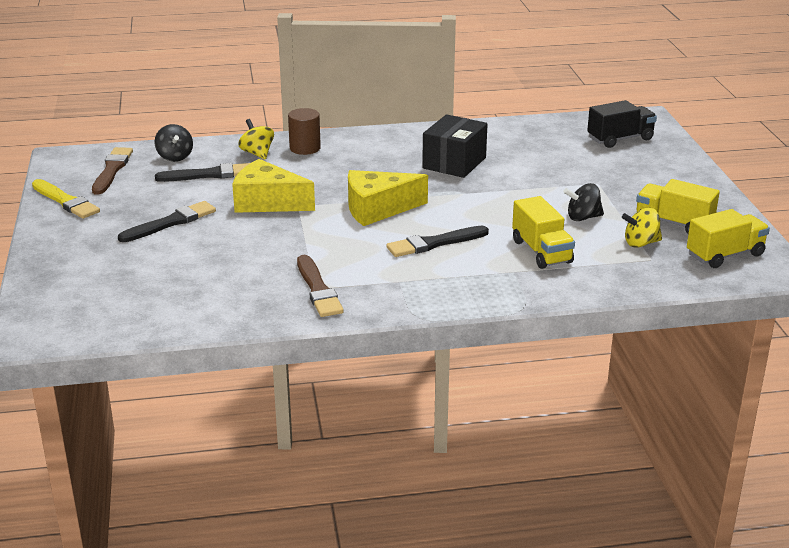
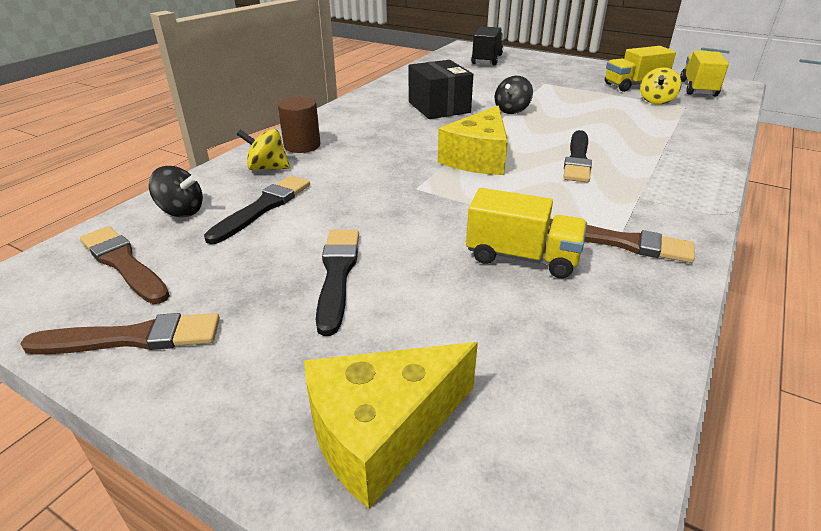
camera: 50 degrees left, 5 degrees up
(66, 201) = (132, 338): yellow brush -> brown brush
(267, 202) = (383, 200): yellow cheese -> yellow cheese (381, 432)
(541, 252) = (637, 130): yellow truck -> yellow truck (522, 257)
(583, 217) = (594, 102): black spinning top -> black spinning top (512, 110)

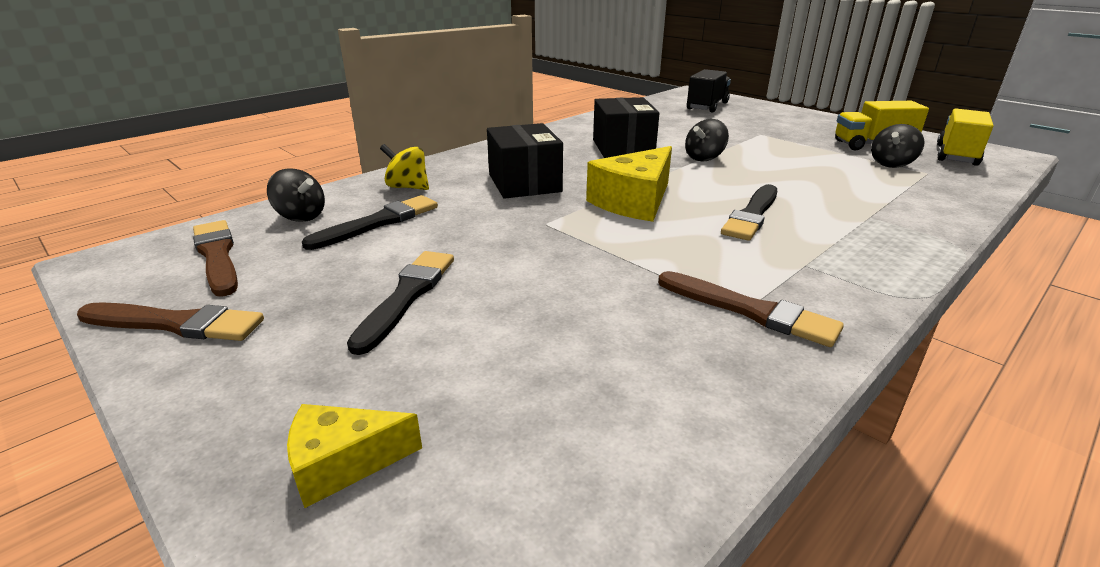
camera: 15 degrees right, 5 degrees down
(302, 146) = (455, 170): brown cylinder -> none
(373, 151) = (524, 183): none -> black box
(381, 432) = (343, 463): yellow cheese -> yellow cheese, size x0.60
(522, 257) = (619, 309): yellow truck -> none
(656, 101) = (891, 164): yellow spinning top -> black spinning top

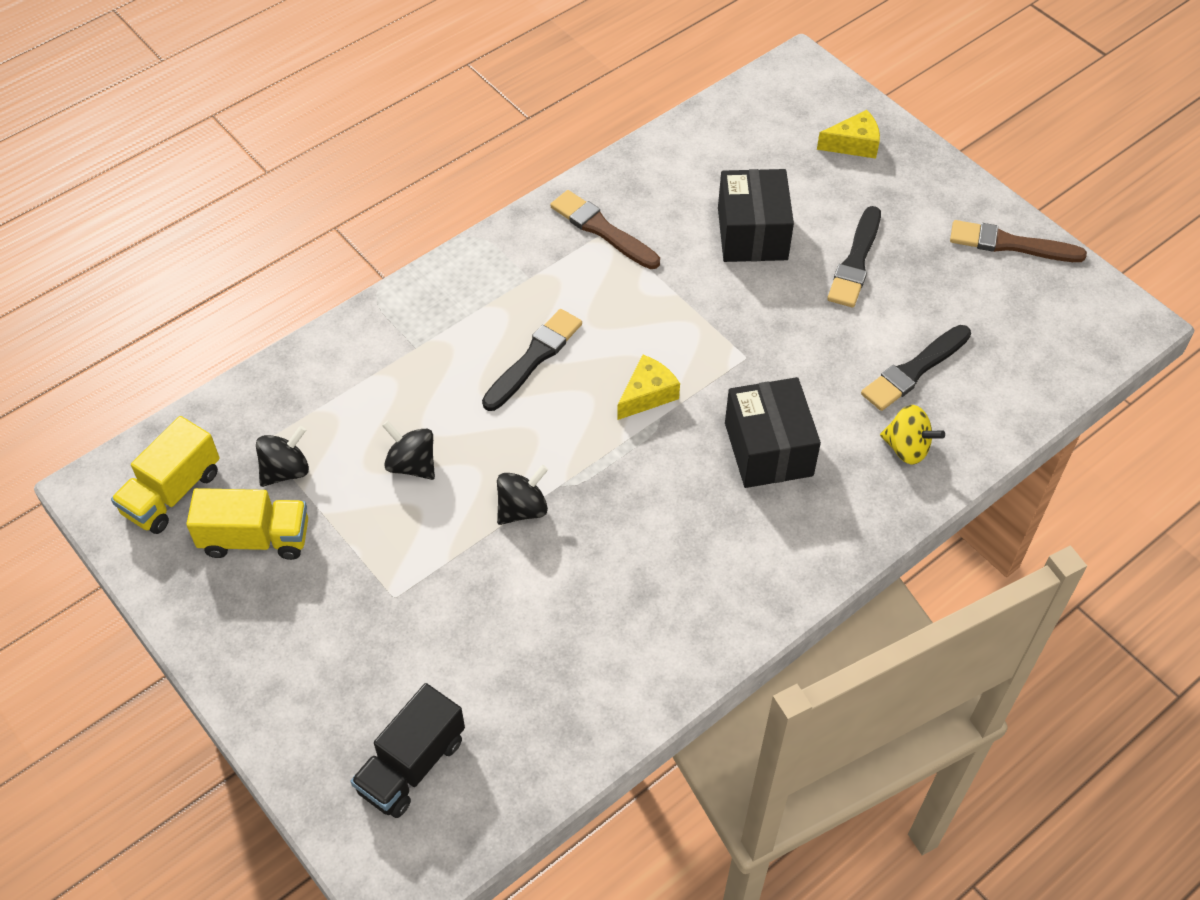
camera: 175 degrees left, 25 degrees up
(217, 256) = (1038, 324): brown brush -> none
(301, 216) = (999, 388): black spinning top -> black spinning top (412, 464)
(623, 148) = (625, 555): black box -> black box (752, 234)
(634, 201) = (647, 395): yellow cheese -> yellow cheese, size x0.60

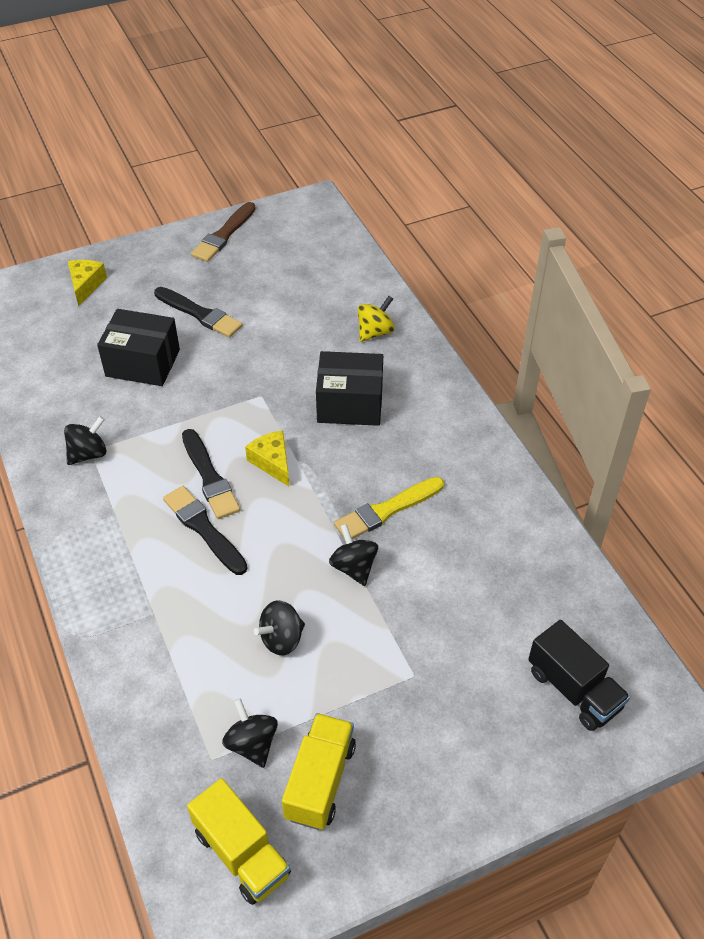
camera: 75 degrees left, 5 degrees down
(602, 230) = (88, 454): brown brush -> black spinning top
(613, 524) = (387, 510): none -> yellow brush
(914, 370) = (311, 310): black brush -> black brush (209, 477)

